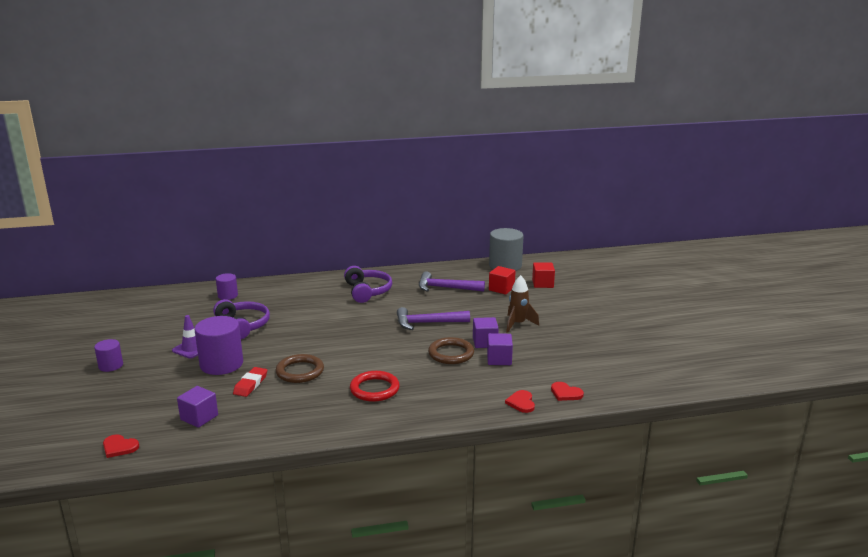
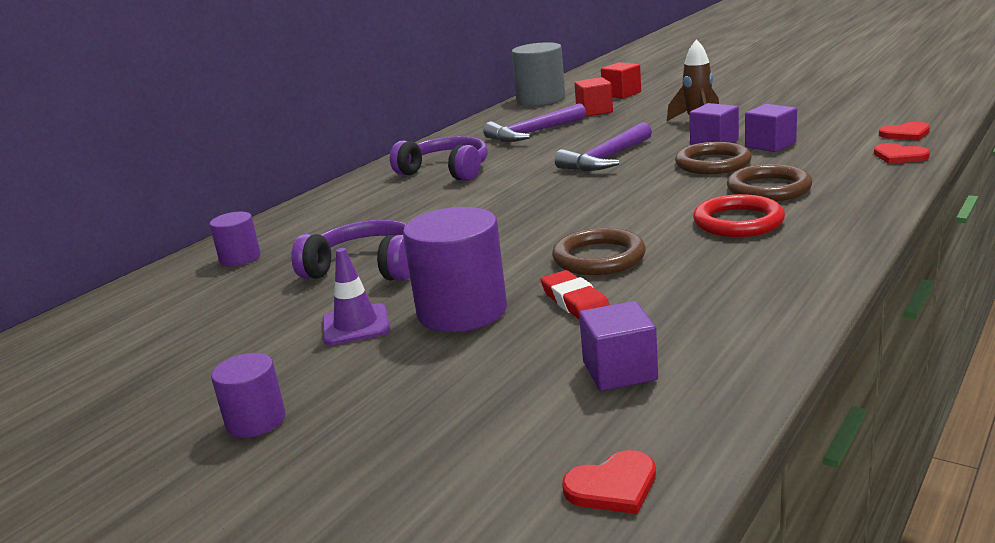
camera: 40 degrees left, 0 degrees up
(428, 382) = (768, 189): none -> brown ring

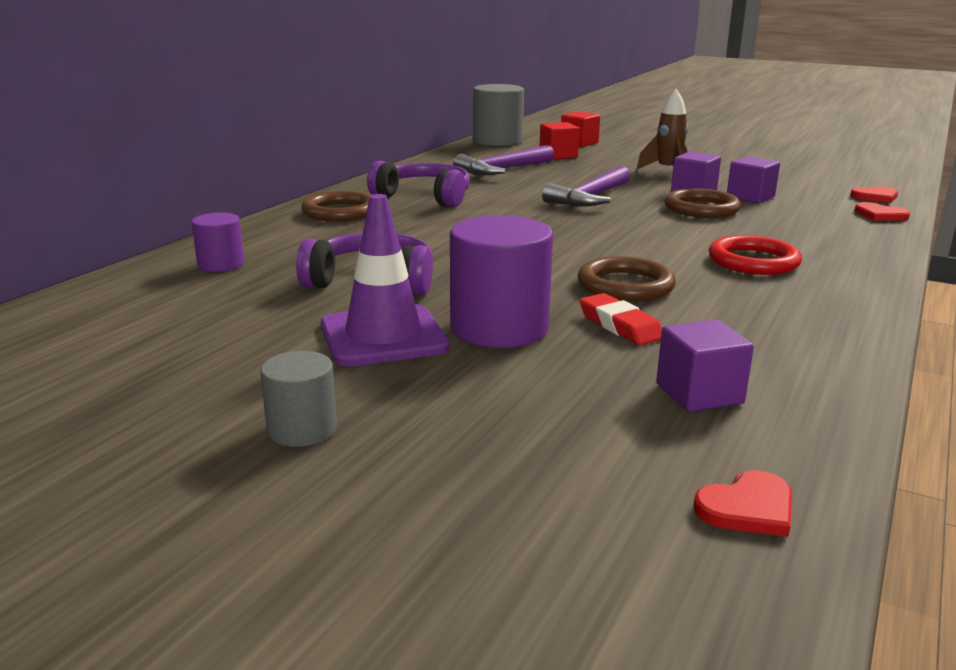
camera: 10 degrees left, 0 degrees up
(256, 421) = (302, 429): purple cylinder -> grey cylinder
(356, 325) = (383, 336): purple traffic cone -> purple traffic cone, size x1.57
(768, 189) = (768, 234): brown ring -> brown ring (340, 212)

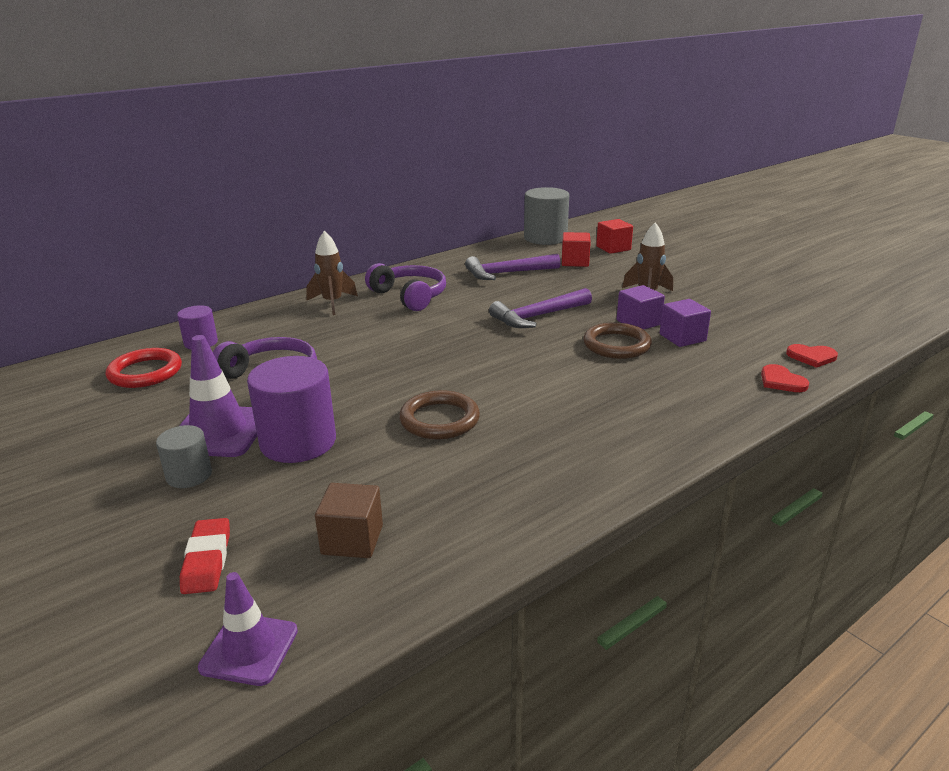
camera: 25 degrees right, 5 degrees up
(302, 429) = (84, 499): grey cylinder -> grey cylinder (189, 475)
(340, 212) = (332, 303): brown ring -> brown rocket
(620, 325) = (383, 460): red eraser -> red eraser (207, 560)
(699, 393) = (352, 540): purple cube -> brown cube
(747, 507) = (249, 649): red heart -> purple traffic cone
(753, 261) = (578, 415): red ring -> red ring (145, 372)

